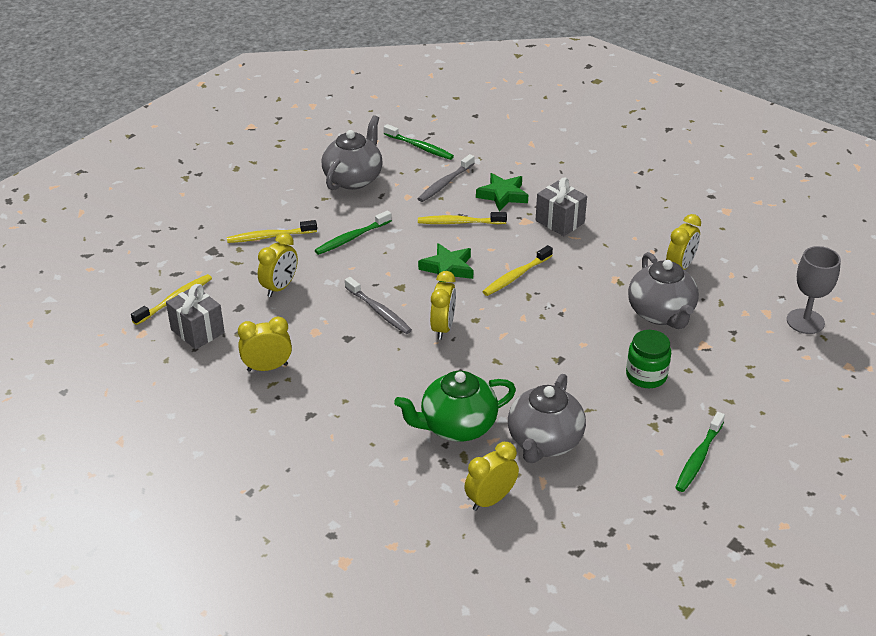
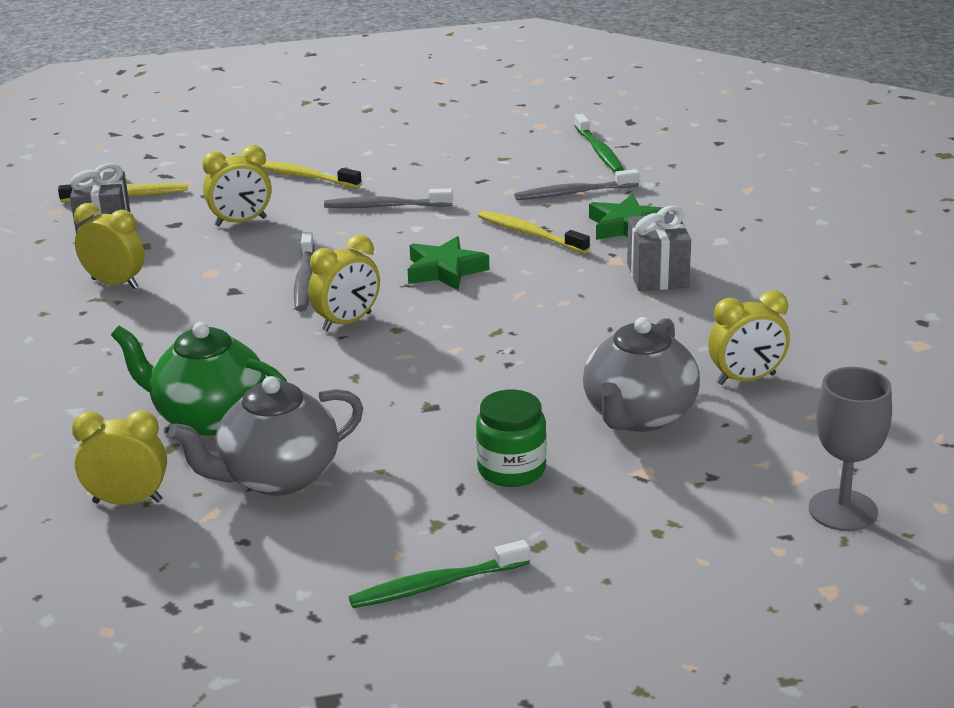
camera: 40 degrees right, 10 degrees down
(352, 238) = (385, 206): green toothbrush -> grey toothbrush
(354, 179) = (475, 156): grey teapot -> none
(516, 276) = (513, 307): yellow toothbrush -> none

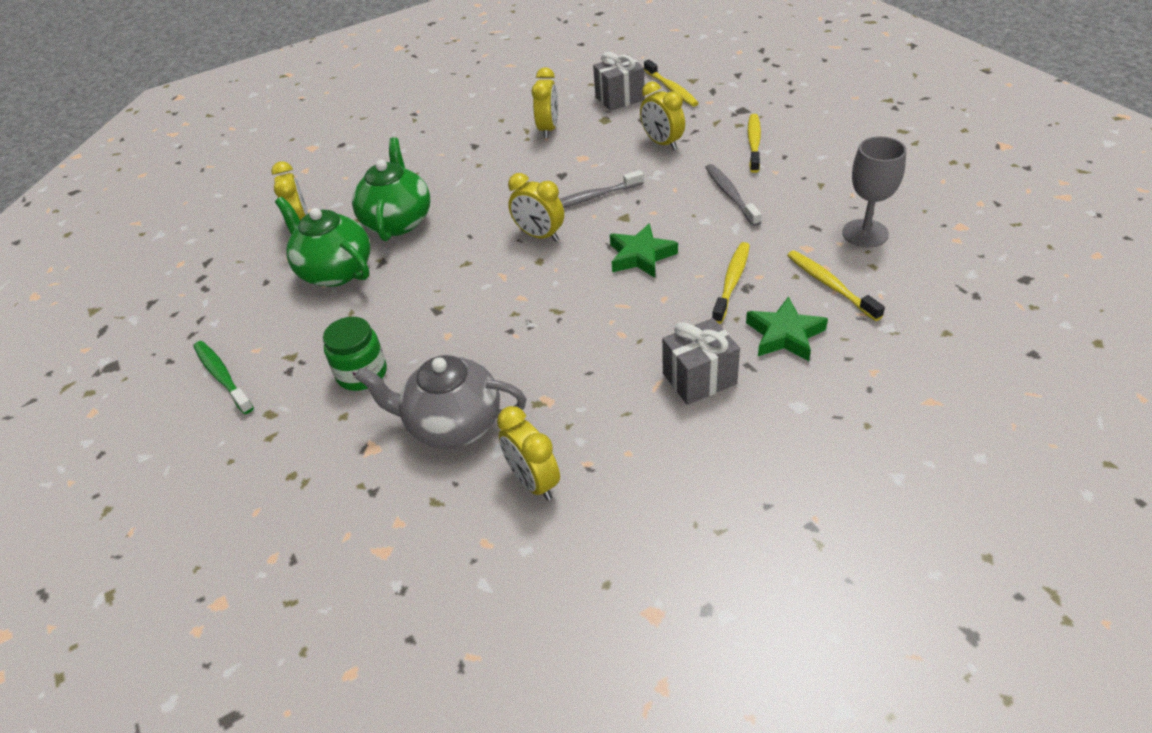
camera: 75 degrees right, 15 degrees up
(276, 477) = (335, 271): grey teapot -> green teapot
(573, 193) = (830, 285): grey toothbrush -> yellow toothbrush
(599, 151) = (934, 277): green toothbrush -> none
(843, 510) = (333, 594): grey goblet -> grey goblet (865, 233)

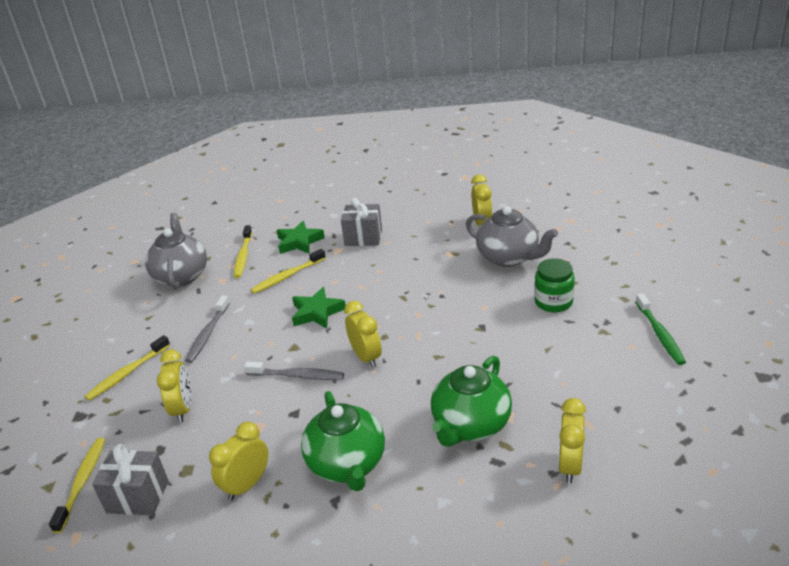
camera: 150 degrees left, 10 degrees down
(335, 271) = (549, 393): green teapot -> green teapot (347, 465)
(865, 233) = (181, 276): grey goblet -> grey teapot

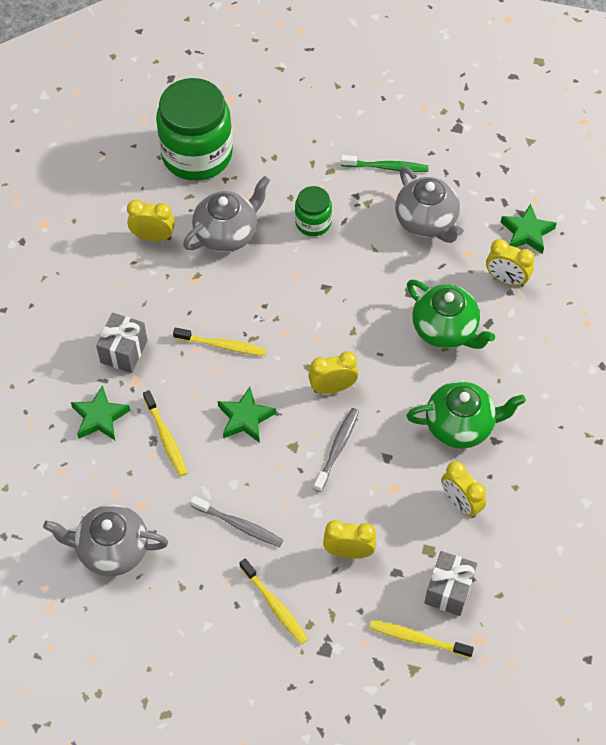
camera: 80 degrees left, 25 degrees up
(243, 256) = (101, 479): yellow toothbrush -> yellow toothbrush (222, 345)
(583, 223) = (197, 154): none -> green jar
(608, 379) = (426, 222): none -> grey teapot
(654, 472) = (527, 233): none -> green star

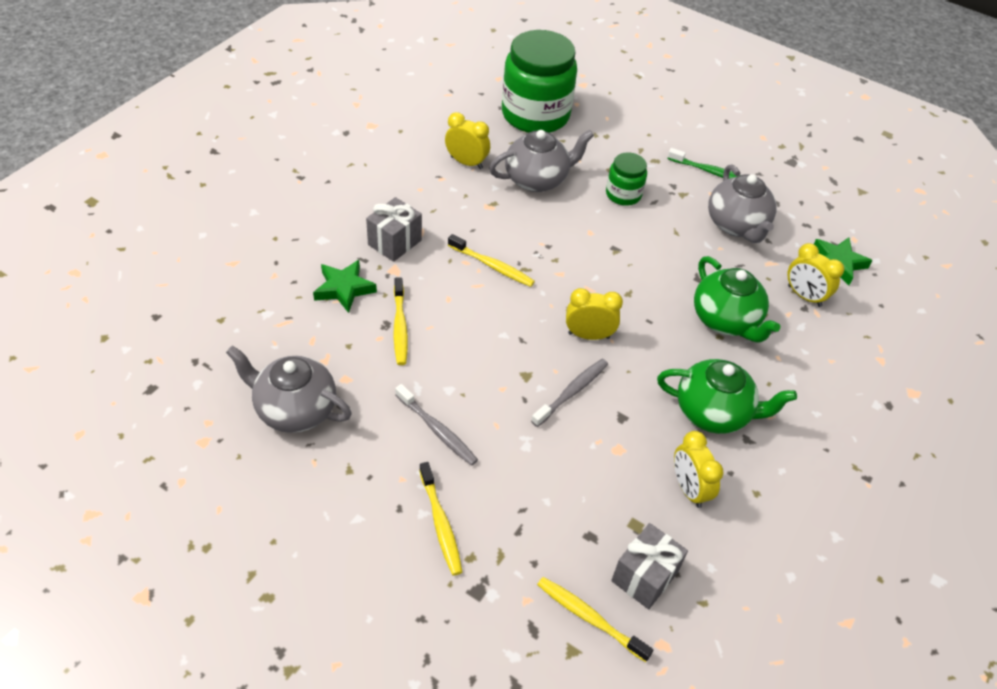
camera: 15 degrees right, 10 degrees down
(245, 418) = (487, 334): green star -> none
(348, 552) = (545, 496): yellow clock -> none

